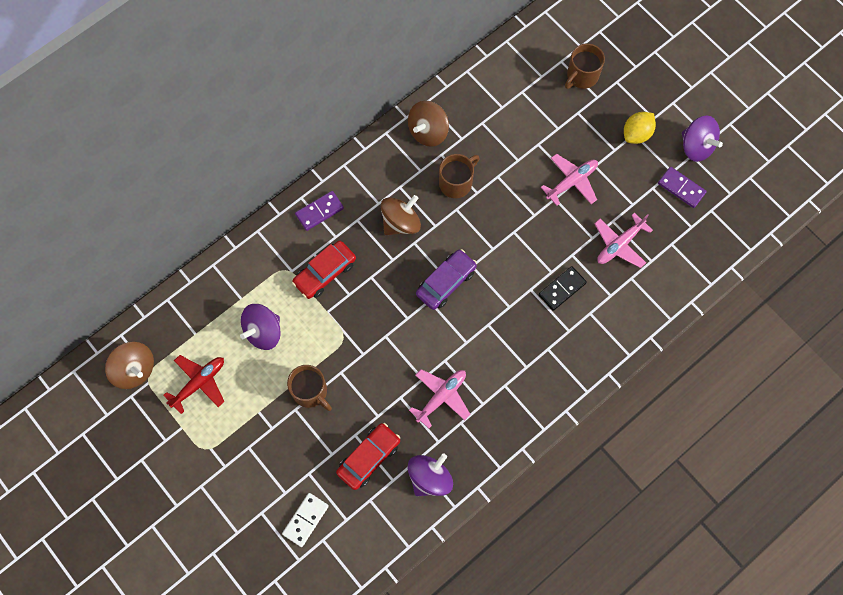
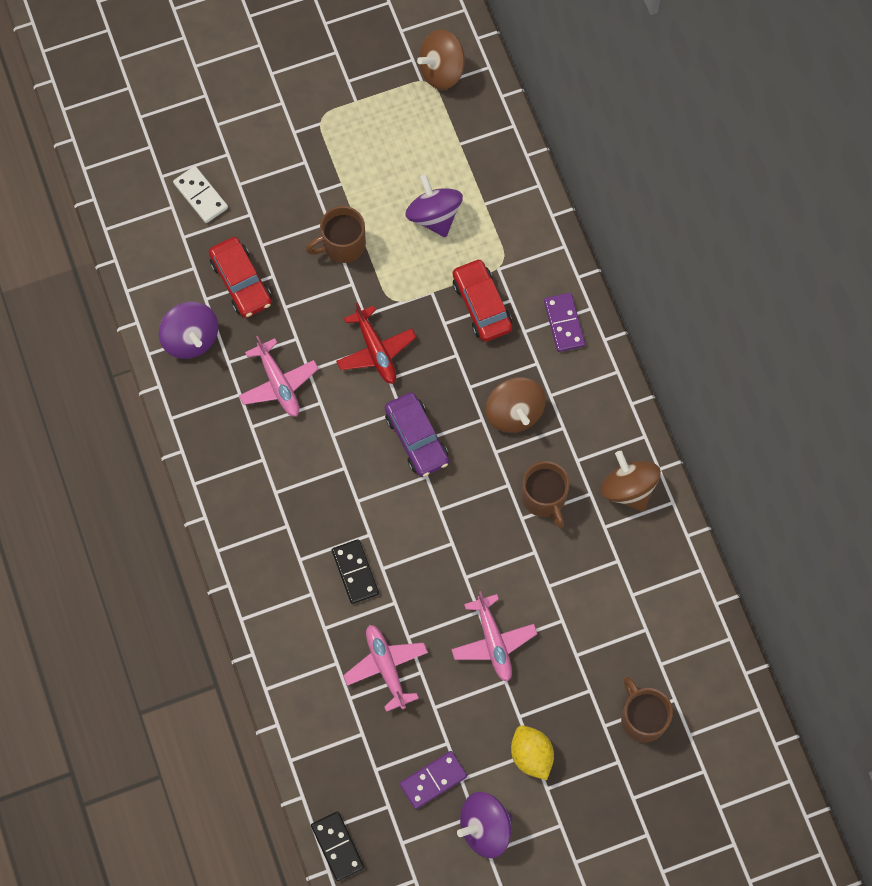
camera: 110 degrees right, 0 degrees up
(199, 383) = (399, 132): red plane -> red plane (376, 351)
(752, 232) = (337, 846): none -> black domino

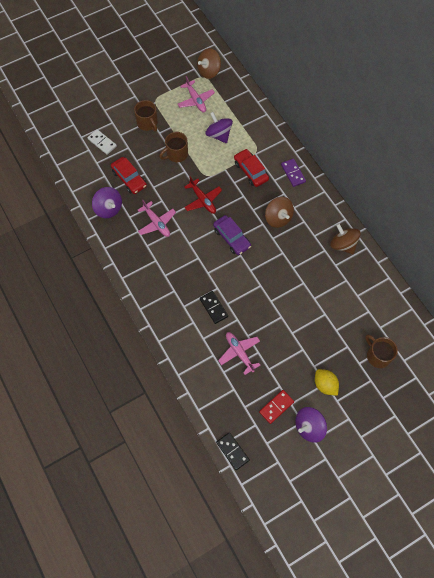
camera: 10 degrees left, 5 degrees down
(433, 780) = (276, 407): purple domino -> red domino
(493, 642) = (292, 330): pink plane -> pink plane (196, 100)
(544, 498) = (302, 256): brown mug -> brown mug (147, 123)

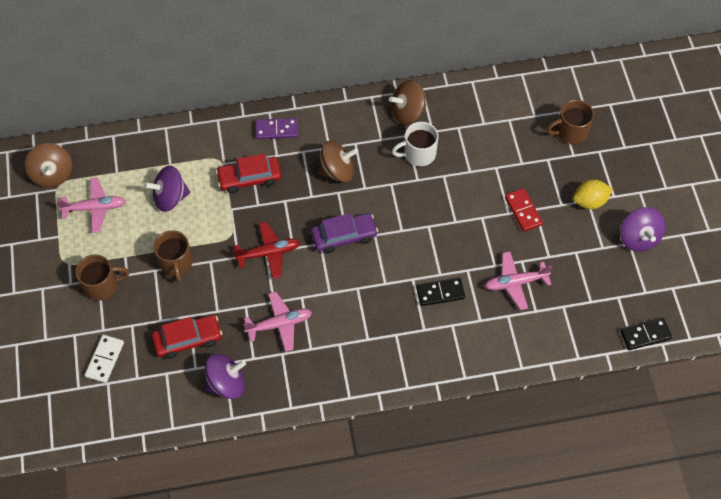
camera: 70 degrees left, 5 degrees down
(102, 142) = (105, 359): white domino -> white domino turned 45 degrees counterclockwise
(276, 407) = (602, 265): red domino -> red domino (523, 211)
(313, 262) = (418, 154): none -> white mug

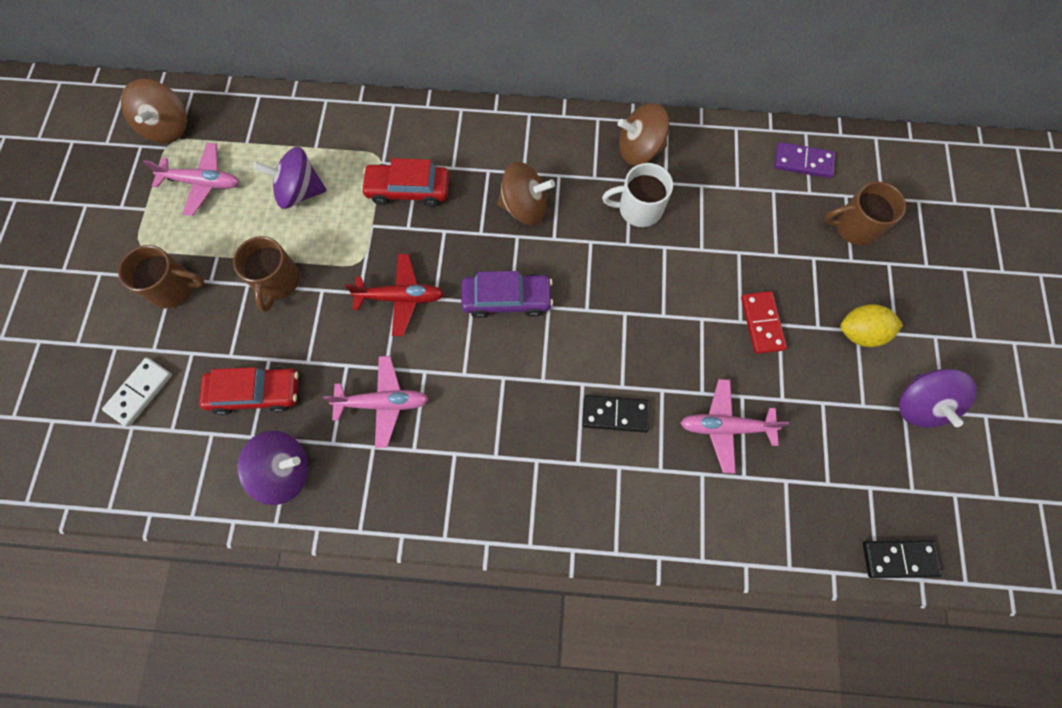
camera: 15 degrees right, 10 degrees up
(276, 130) = (463, 134): purple domino -> purple domino (803, 162)

